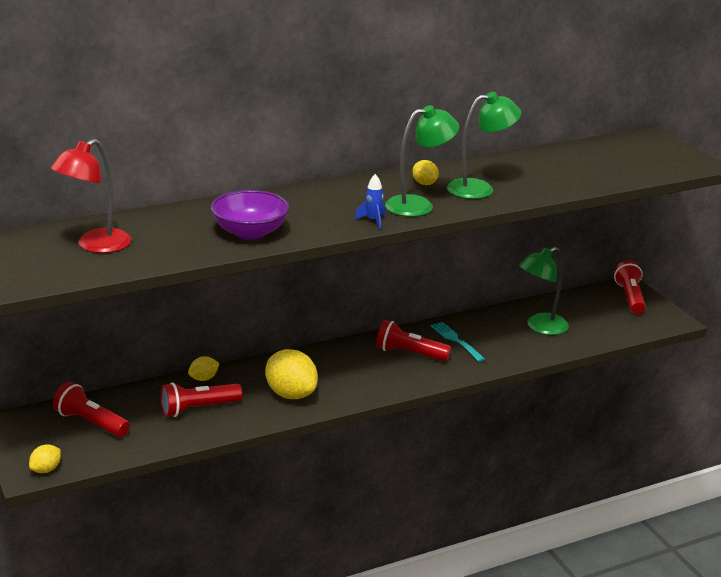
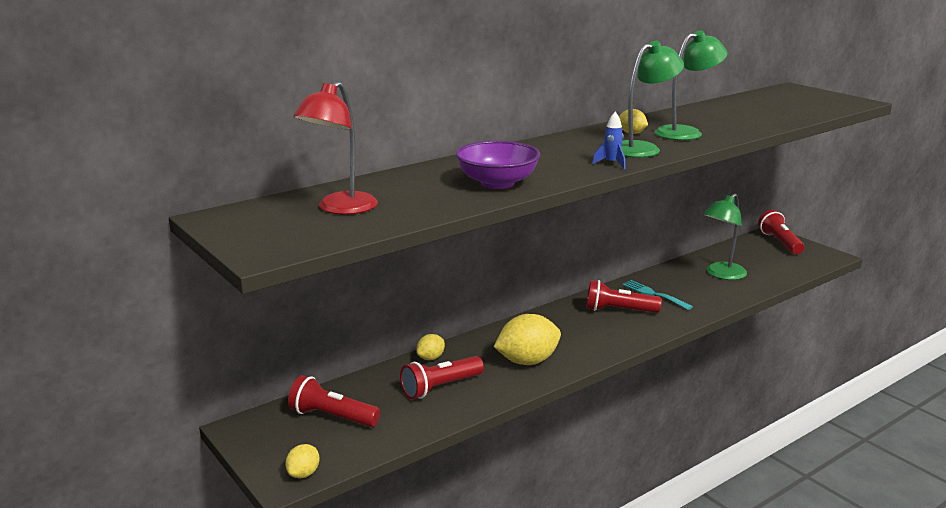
camera: 10 degrees left, 5 degrees down
(291, 394) = (527, 361): yellow lemon -> yellow lemon turned 60 degrees counterclockwise

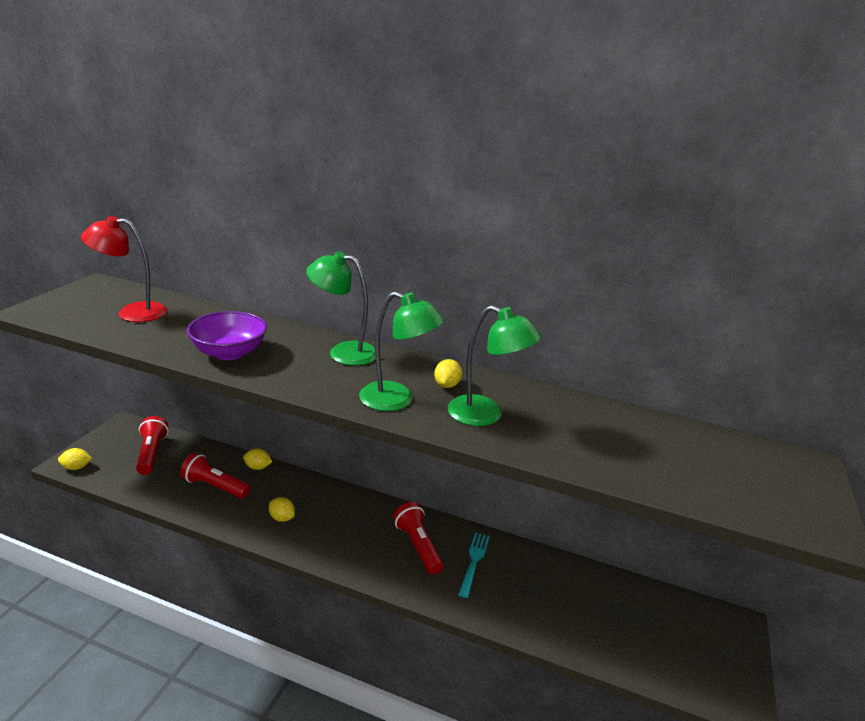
camera: 55 degrees right, 5 degrees up
(527, 361) = (282, 518): yellow lemon -> yellow lemon, size x0.51
(611, 163) = (329, 392): blue rocket -> none
(721, 274) = (572, 603): green lamp -> green lamp (343, 352)
(780, 242) = (723, 637): red flashlight -> none

